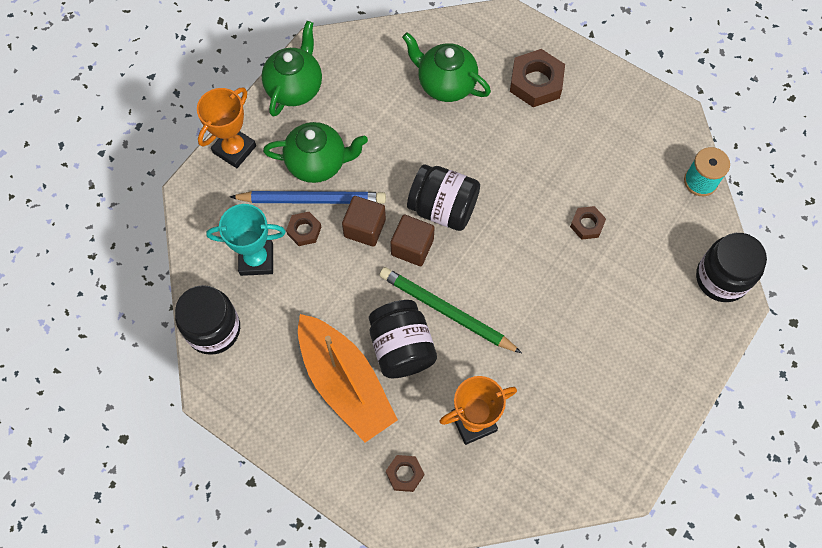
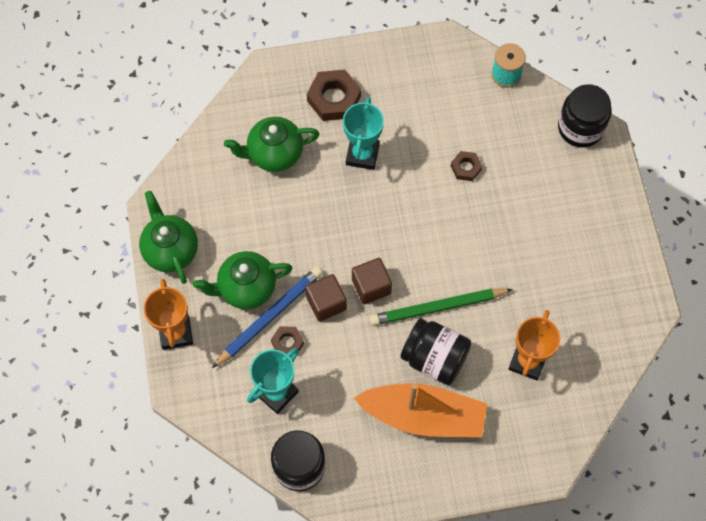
camera: 45 degrees left, 0 degrees up
(318, 163) = (246, 288): green teapot -> green teapot turned 150 degrees counterclockwise
(405, 474) = (520, 435): brown nut -> none
(443, 208) = (363, 241): black jar -> none
(513, 143) = (362, 155): none -> turquoise trophy

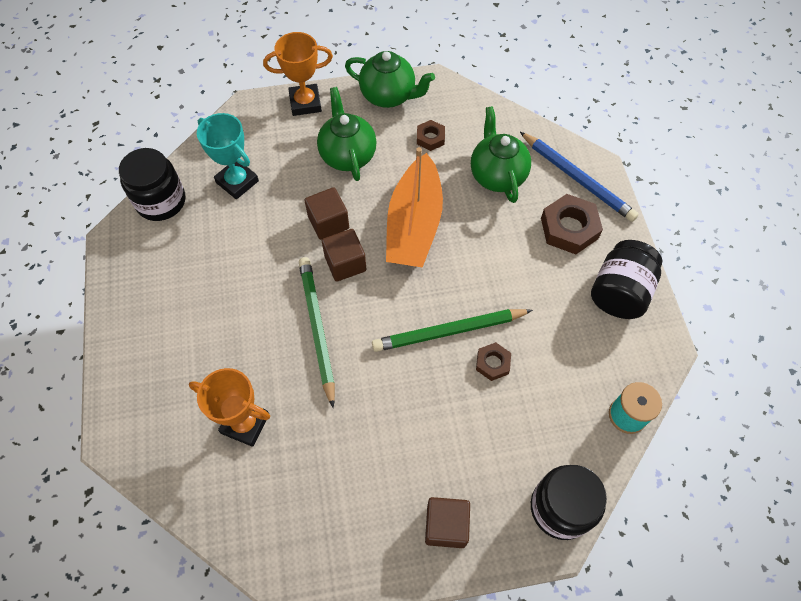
camera: 90 degrees right, 5 degrees down
(170, 250) = (389, 96): green teapot -> green teapot turned 45 degrees clockwise
(269, 317) = (316, 174): blue pencil -> blue pencil (577, 179)
(287, 343) = (288, 190): brown nut -> brown nut (430, 138)
(362, 155) = (502, 256): turquoise trophy -> none
(423, 416) = (195, 312): orange boat -> orange boat (414, 224)
(434, 358) = (258, 324): black jar -> black jar (619, 292)
(438, 200) = (449, 331): none -> green pencil
(599, 207) = (446, 526): none -> brown cube

